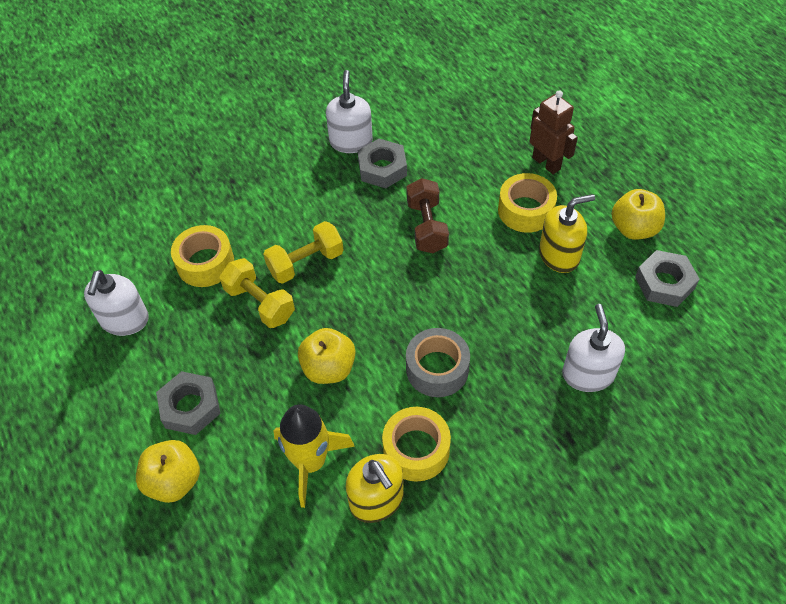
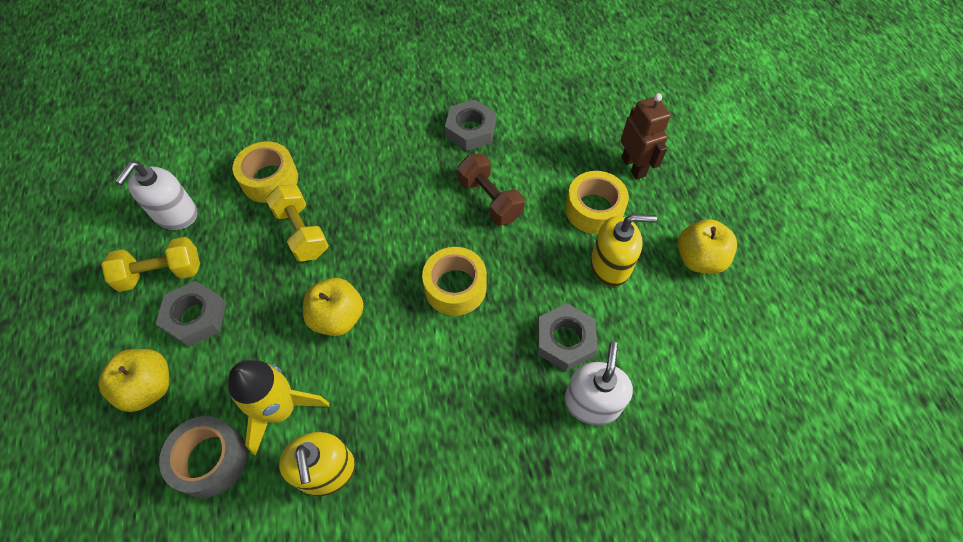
camera: 15 degrees right, 5 degrees up
(306, 263) = (360, 204): yellow dumbbell -> yellow dumbbell (161, 273)
(351, 141) = (451, 96): white soap dispenser -> none
(416, 449) = (386, 429): yellow tape -> yellow tape (455, 287)
(426, 226) = (489, 200): brown dumbbell -> brown dumbbell turned 45 degrees counterclockwise
(437, 369) = (441, 350): grey tape -> grey tape (210, 459)
(664, 283) = (710, 327): grey nut -> grey nut (565, 340)

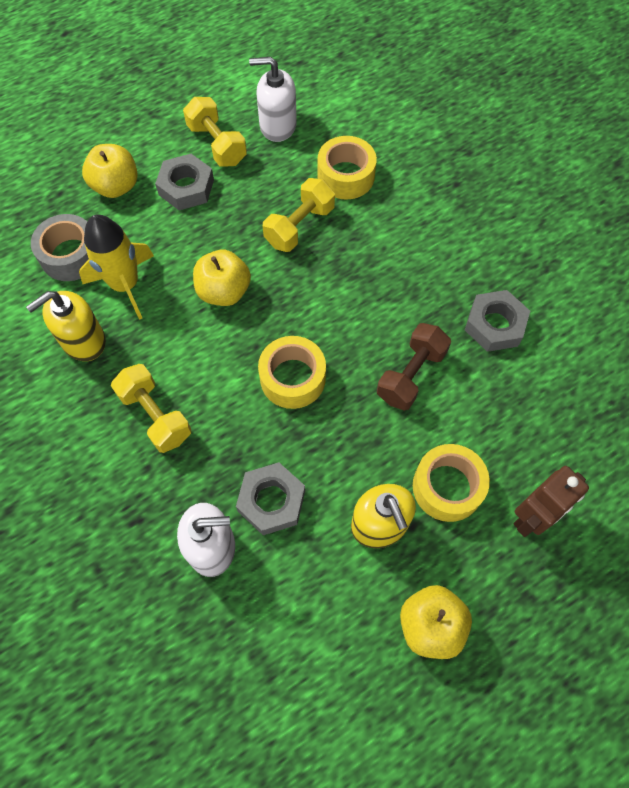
camera: 70 degrees right, 5 degrees up
(444, 418) = (155, 416): none -> yellow dumbbell

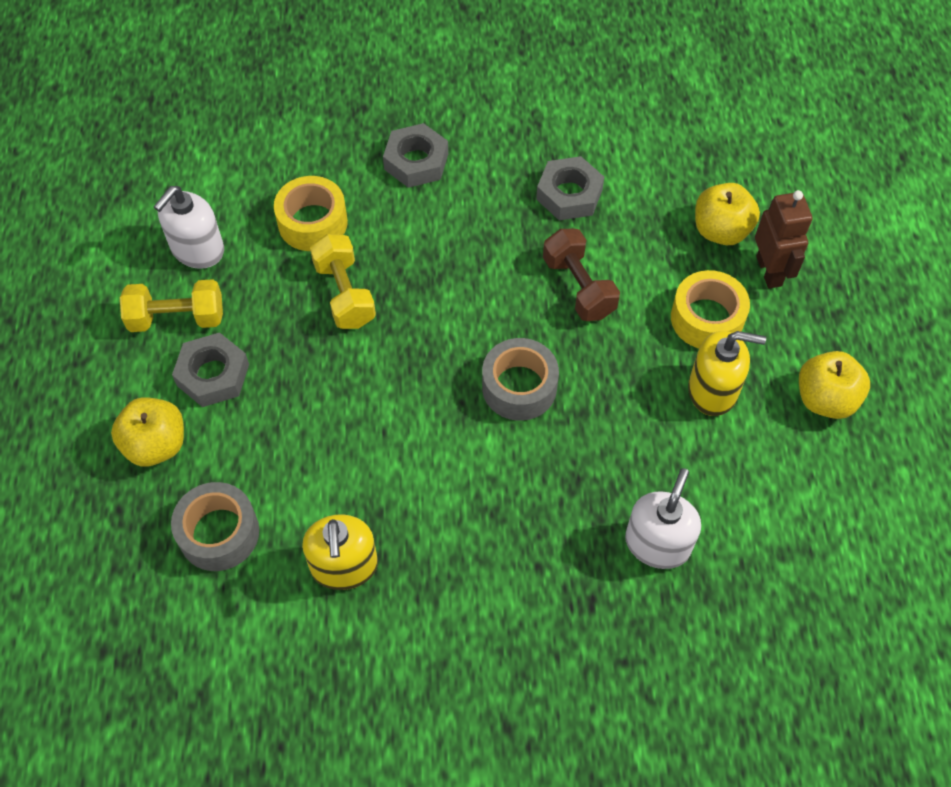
camera: 60 degrees left, 5 degrees down
(125, 285) = (300, 493): yellow rocket -> none
(155, 416) = (483, 532): yellow dumbbell -> none
(224, 291) = (376, 400): yellow apple -> yellow apple (721, 230)
(271, 501) = (639, 469): grey nut -> grey nut (416, 161)
(292, 378) = (519, 387): yellow tape -> grey tape

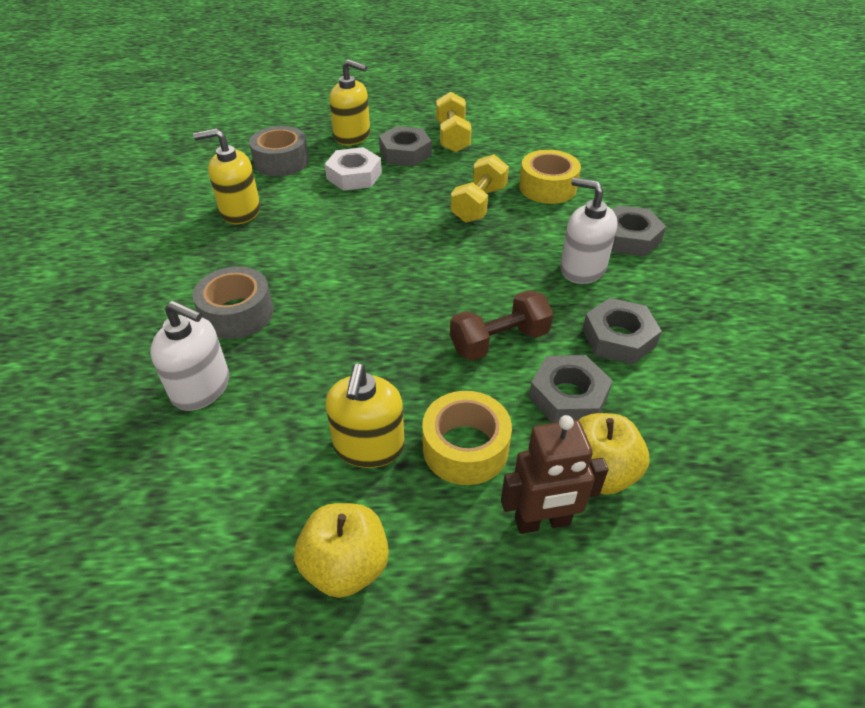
camera: 90 degrees right, 15 degrees down
(156, 445) = (352, 136): yellow apple -> yellow soap dispenser
(197, 249) = (513, 141): white soap dispenser -> white soap dispenser (582, 268)
(266, 434) = (354, 175): none -> white nut
(344, 294) = (479, 204): yellow dumbbell -> yellow dumbbell turned 45 degrees counterclockwise
(519, 387) = (384, 299): grey tape -> grey tape (237, 313)
(644, 241) = (568, 396): none -> grey nut

